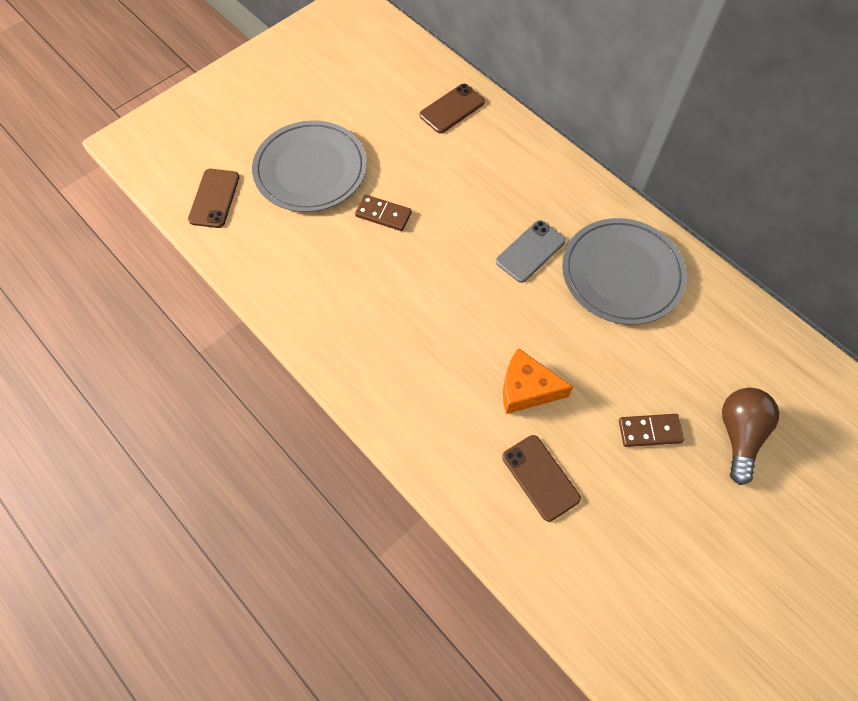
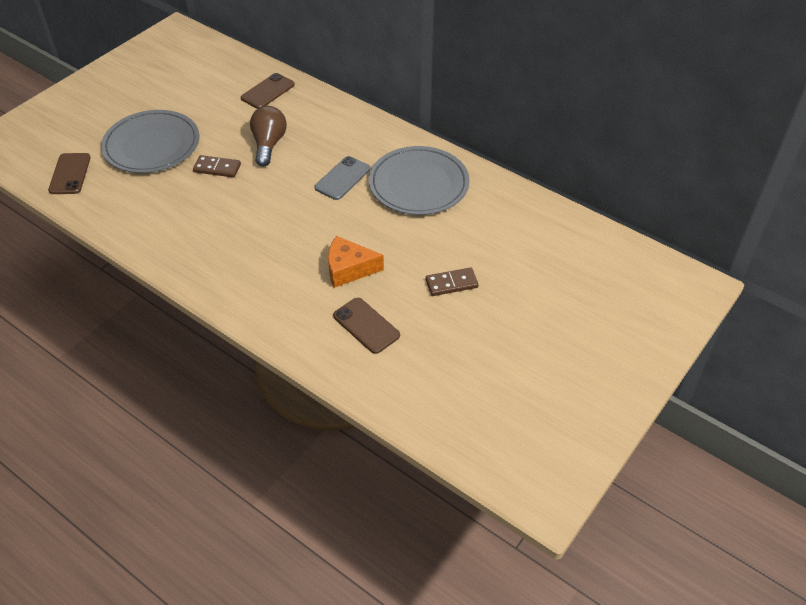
camera: 10 degrees left, 15 degrees down
(739, 435) = (522, 276): brown light bulb -> brown light bulb (268, 144)

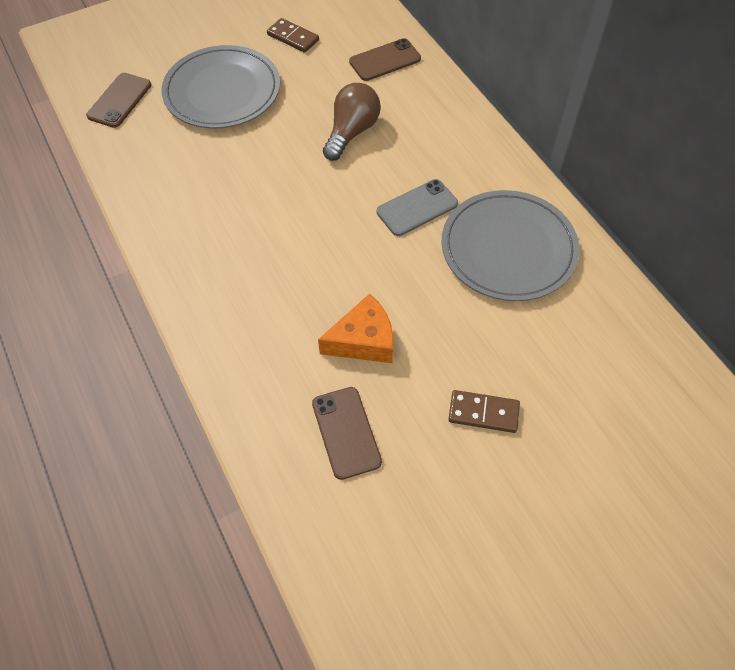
camera: 25 degrees right, 10 degrees up
(217, 168) = (278, 145): brown domino -> brown domino (293, 37)
(349, 269) = (364, 340): orange cheese -> orange cheese turned 135 degrees clockwise

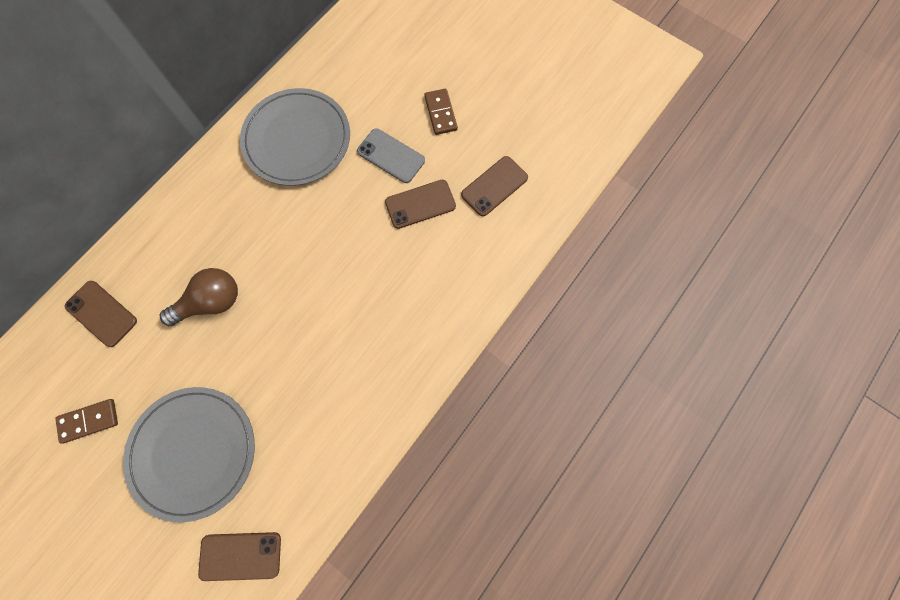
camera: 115 degrees left, 15 degrees up
(293, 37) = (89, 421): brown domino -> brown domino turned 60 degrees clockwise
(351, 132) = (211, 302): brown light bulb -> brown light bulb turned 150 degrees clockwise
(364, 340) = (420, 204): orange cheese -> brown phone
(417, 208) = (281, 215): grey phone -> grey phone (391, 156)

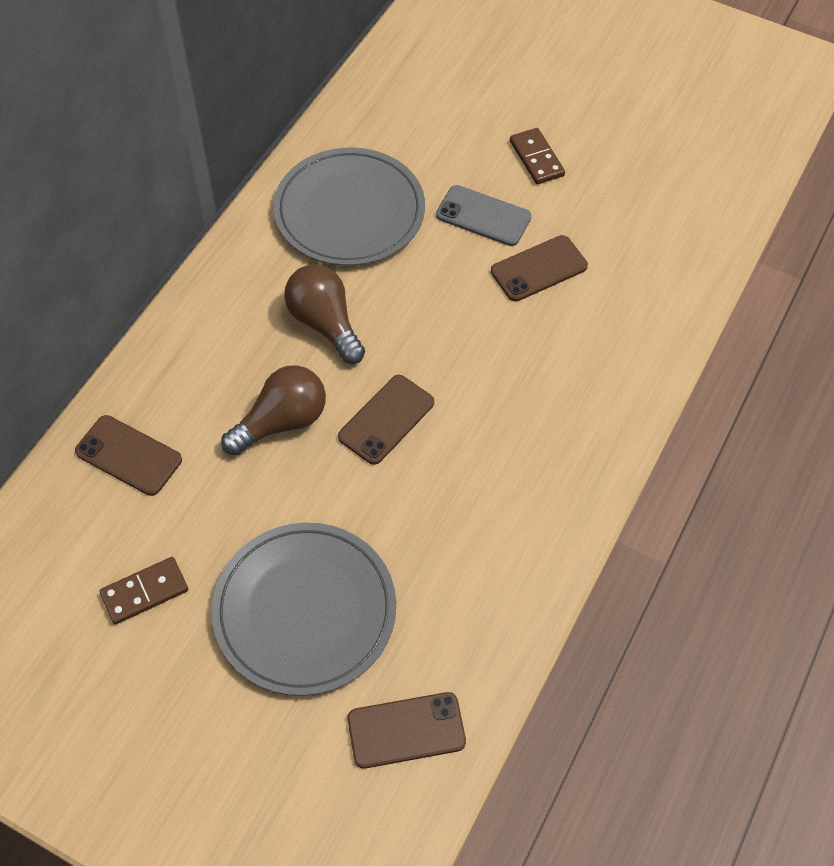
camera: 10 degrees left, 15 degrees down
(259, 228) = (325, 323): none -> brown light bulb
(494, 186) = (632, 236): brown phone -> brown phone (386, 419)

